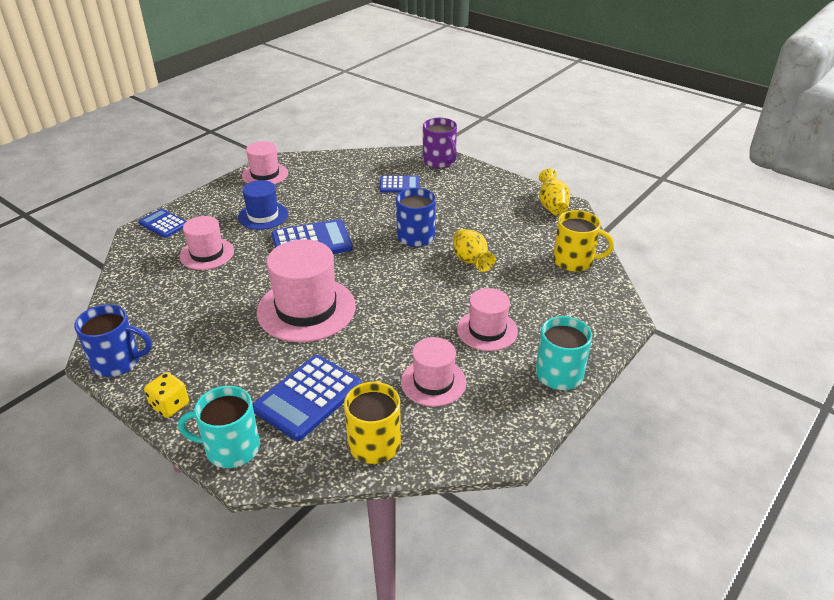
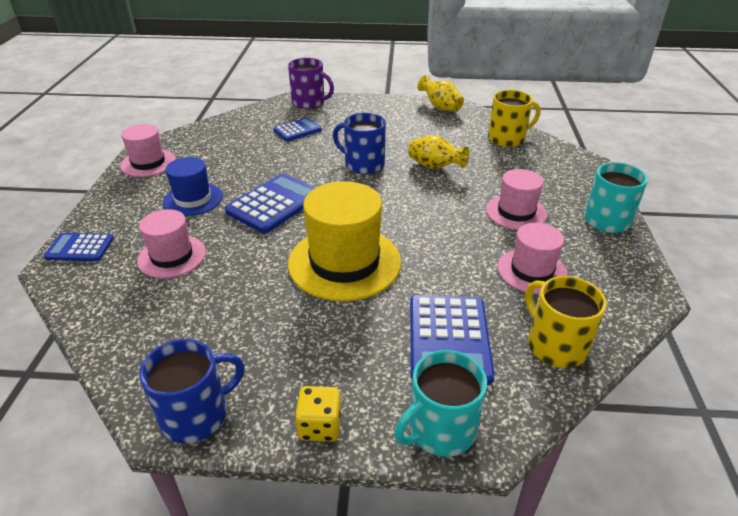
camera: 35 degrees left, 0 degrees up
(306, 309) = (344, 262): pink hat -> yellow hat

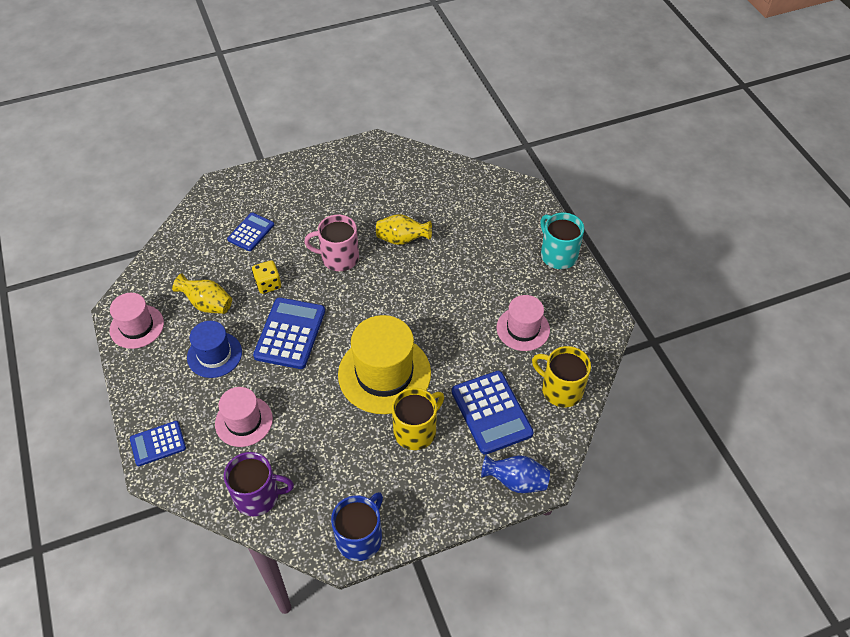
camera: 25 degrees left, 15 degrees up
(309, 102) = (236, 186): purple mug -> purple mug (258, 496)
(320, 426) = (443, 511): yellow dice -> yellow dice (268, 284)
(363, 164) = (339, 258): blue mug -> pink mug
(440, 107) = (368, 152): yellow vase -> yellow vase (207, 304)
(440, 429) = (516, 481): turquoise mug -> blue vase
(507, 139) = (447, 180): yellow mug -> yellow mug (416, 431)
(516, 212) = (489, 271): pink hat -> none

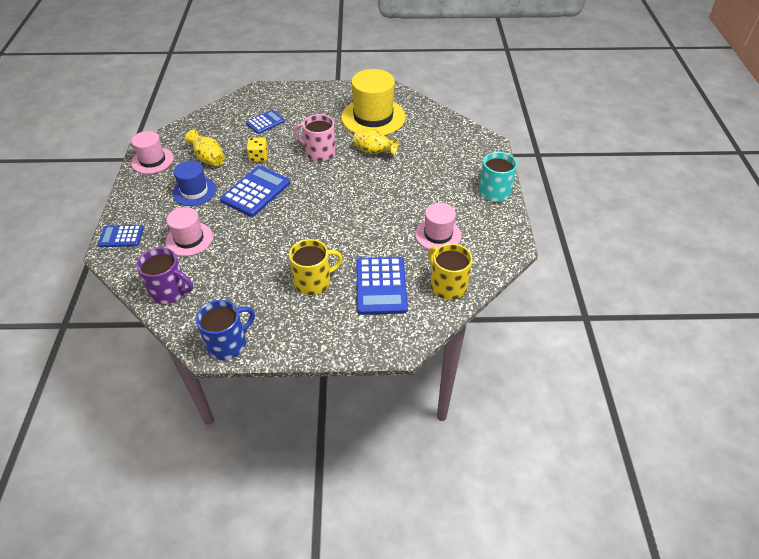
camera: 20 degrees right, 5 degrees down
(384, 374) = (311, 236): yellow hat -> yellow hat (373, 117)
(516, 481) = (374, 341): blue vase -> none

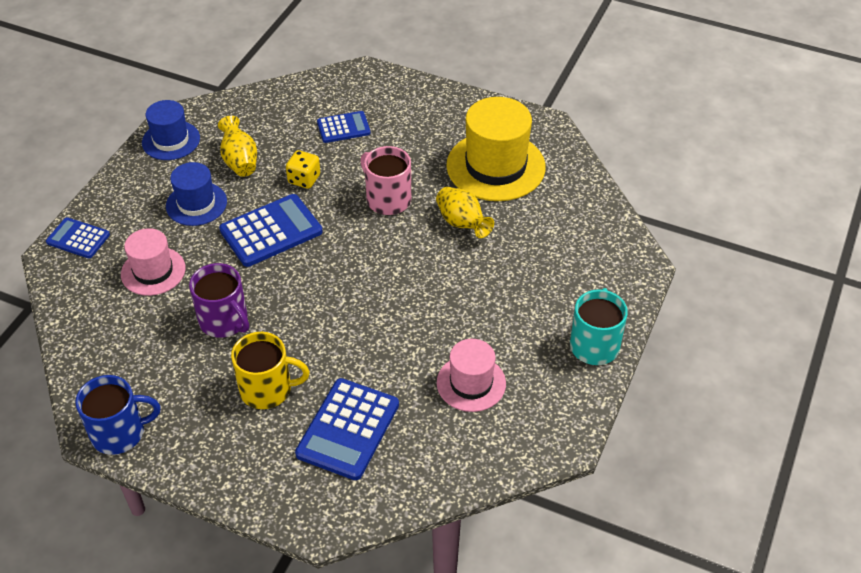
camera: 25 degrees right, 0 degrees up
(152, 160) = (171, 140): pink hat -> blue hat
(169, 291) = (92, 335): purple mug -> purple mug (224, 321)
(447, 285) = (435, 464): yellow mug -> none

